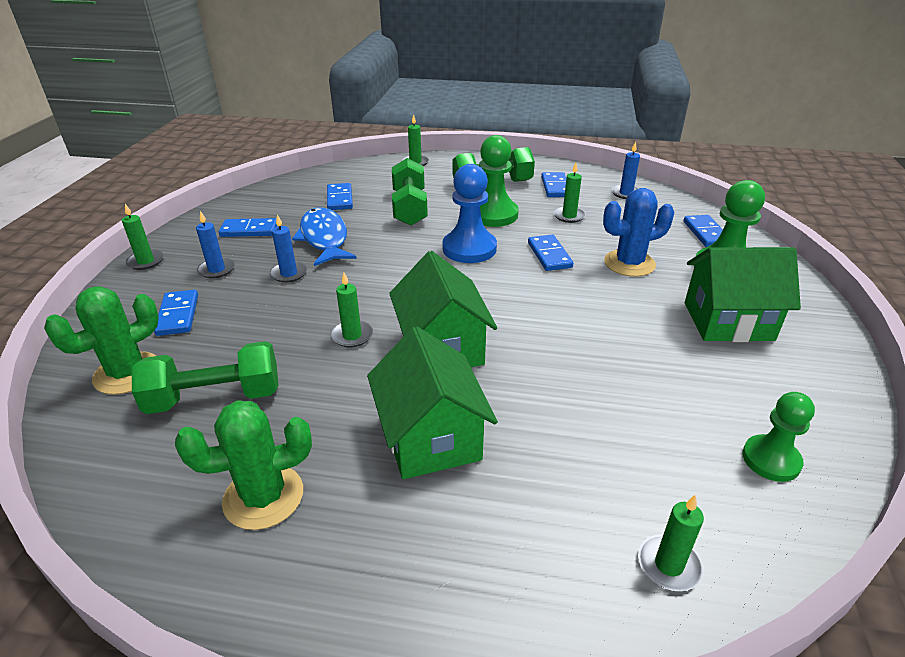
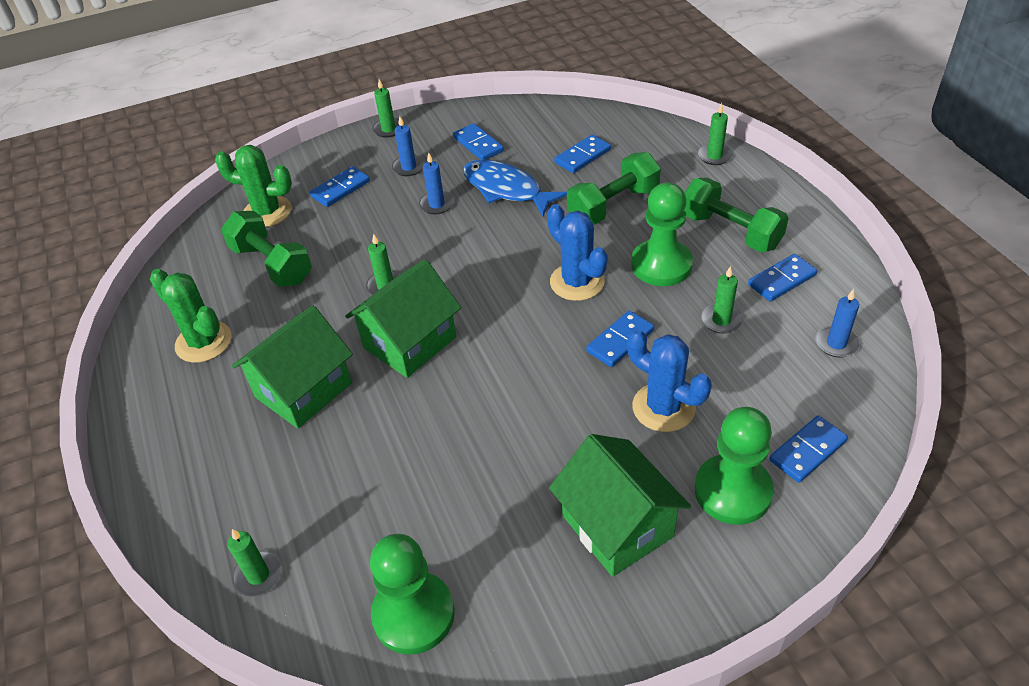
camera: 60 degrees right, 10 degrees up
(324, 238) = (506, 189): blue fish -> blue fish turned 90 degrees counterclockwise
(469, 249) = (577, 282): blue pawn -> blue cactus
(771, 460) = (413, 614): green pawn -> green pawn, size x1.55

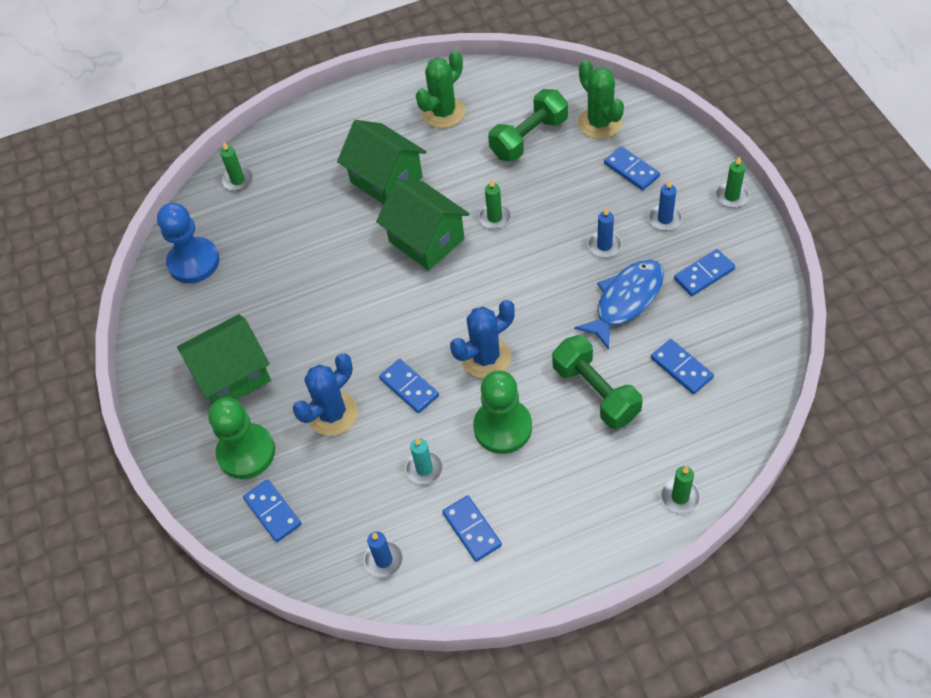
camera: 95 degrees right, 10 degrees up
(267, 212) = (599, 123): green cactus -> green cactus turned 45 degrees counterclockwise
(413, 614) = (194, 262): green pawn -> blue pawn
(721, 320) = (424, 469): green candle -> turquoise candle
(730, 231) = (548, 494): green dumbbell -> none

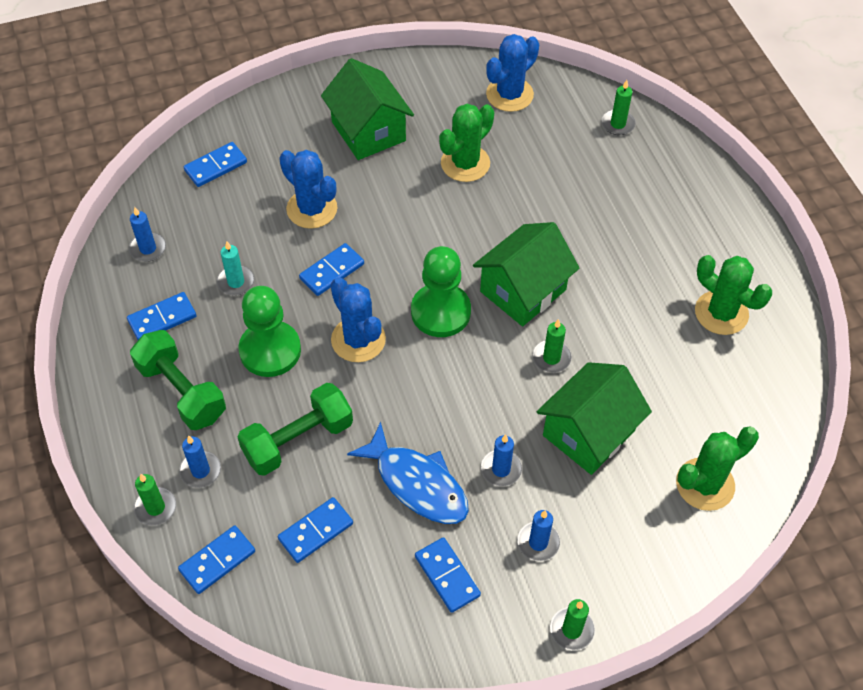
camera: 85 degrees right, 0 degrees up
(194, 262) = (509, 94): blue pawn -> blue cactus
(246, 452) = (281, 145): green pawn -> green pawn (440, 312)
(279, 291) = (465, 163): none -> green cactus
(386, 180) = (614, 254): green house -> green house (588, 433)
(529, 138) = (678, 401): green dumbbell -> green dumbbell (181, 391)
(631, 170) = (621, 513): blue domino -> blue domino (217, 561)
(637, 466) = (200, 470): none -> blue candle

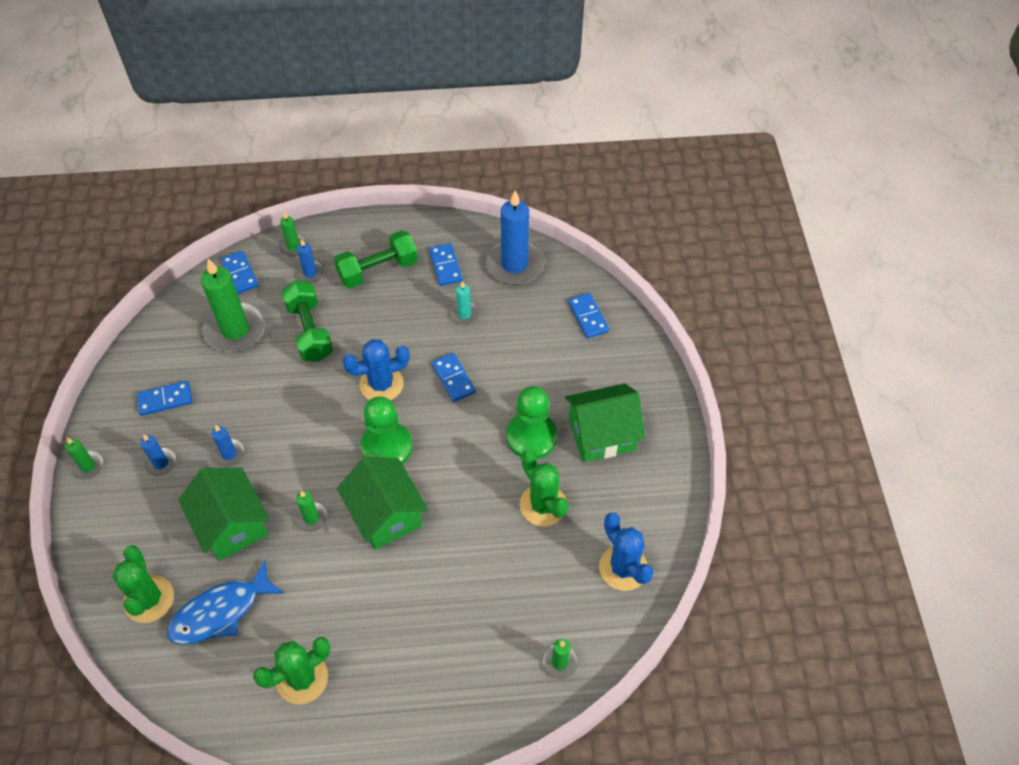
camera: 105 degrees right, 0 degrees up
(148, 248) = (514, 264): blue candle -> blue candle, size x2.05
(270, 350) = (393, 326): green pawn -> green pawn (531, 437)
(312, 209) = (523, 376): blue cactus -> none
(315, 531) = (235, 330): blue domino -> green candle
(417, 483) = (243, 397): blue fish -> blue fish (221, 612)

